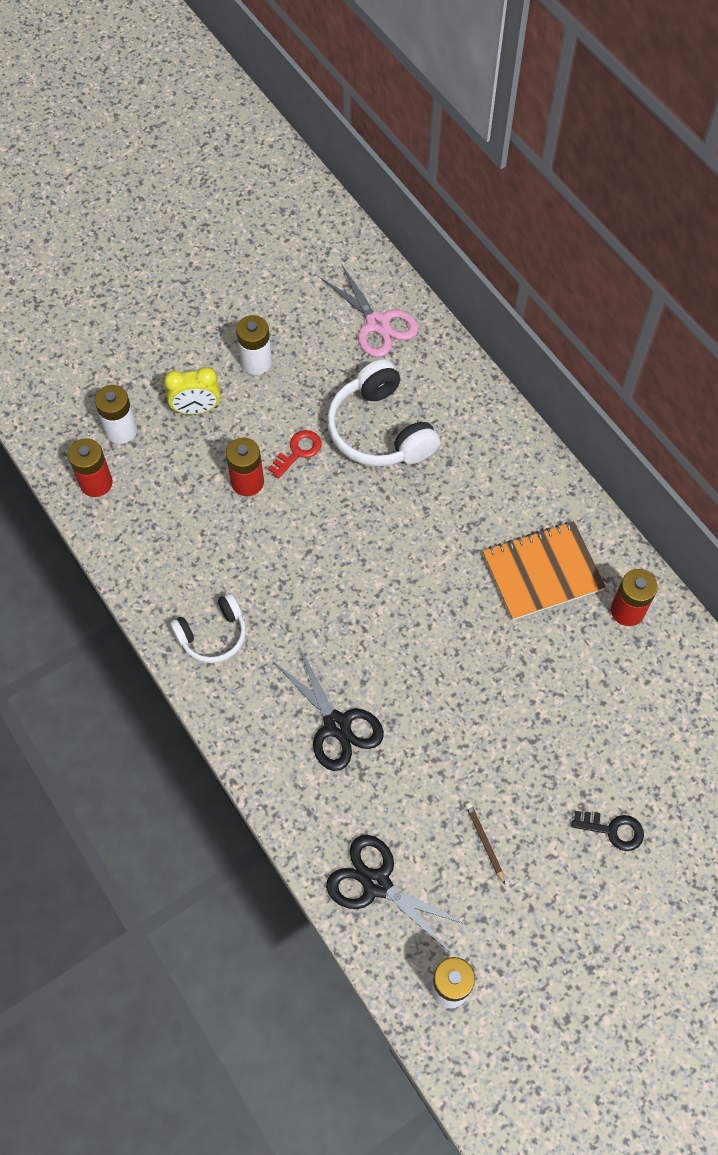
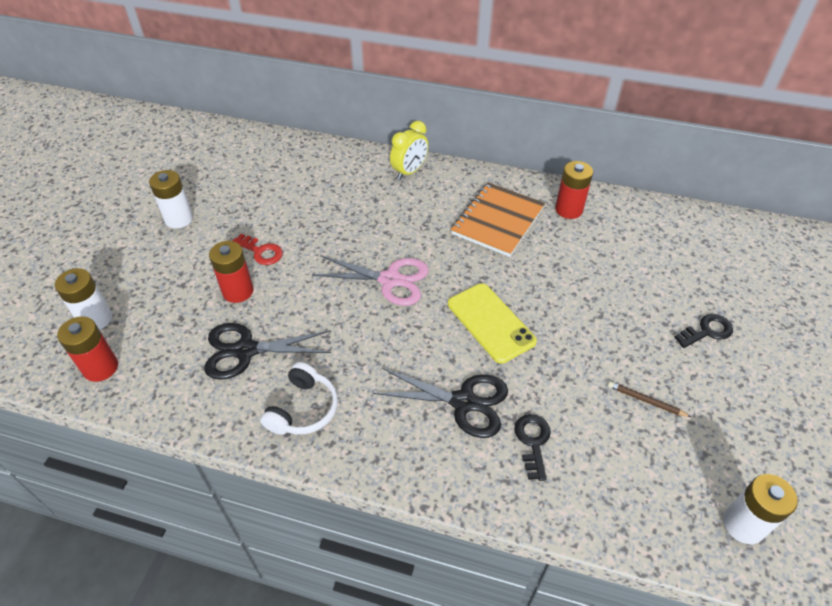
camera: 40 degrees left, 15 degrees down
(196, 409) = (153, 270): yellow clock -> yellow clock (409, 171)
(298, 451) = (261, 251): red key -> red key turned 120 degrees clockwise
(358, 799) = (533, 442): none -> black key
(376, 884) = (611, 492): black scissors -> black scissors (246, 350)
(377, 323) = (251, 156): pink scissors -> pink scissors (390, 280)
(379, 430) = (310, 208): white headphones -> none
(428, 673) = (490, 322): none -> yellow phone

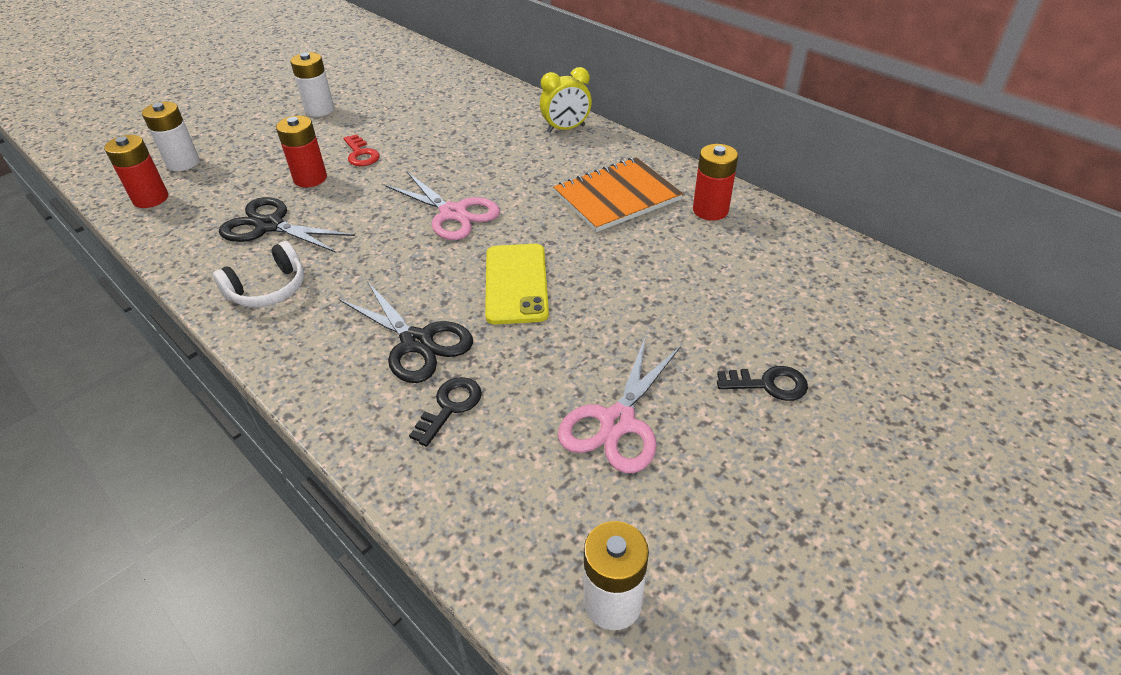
camera: 30 degrees right, 5 degrees down
(646, 400) = (618, 422): brown pencil -> pink scissors

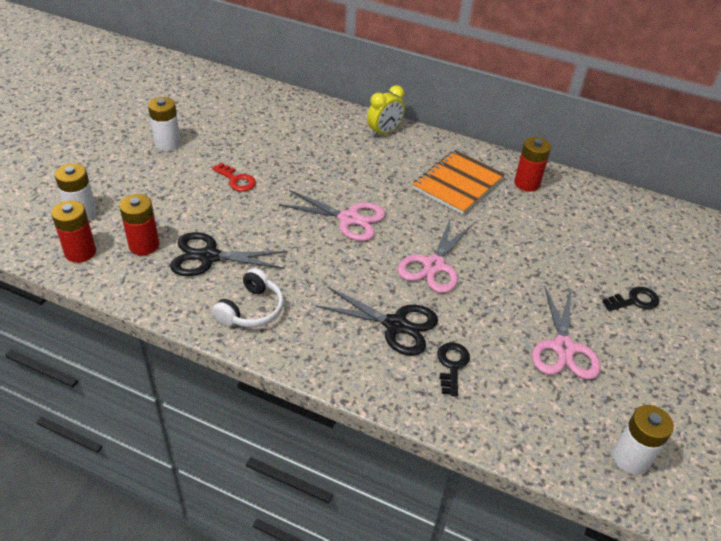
camera: 25 degrees left, 0 degrees up
(310, 178) = (210, 209): red battery -> red battery (144, 245)
(516, 283) = (434, 265): yellow phone -> pink scissors

